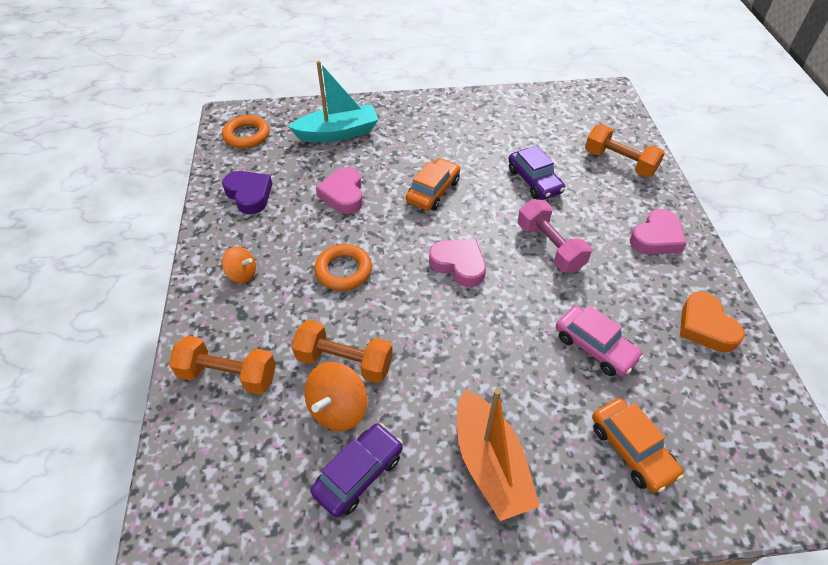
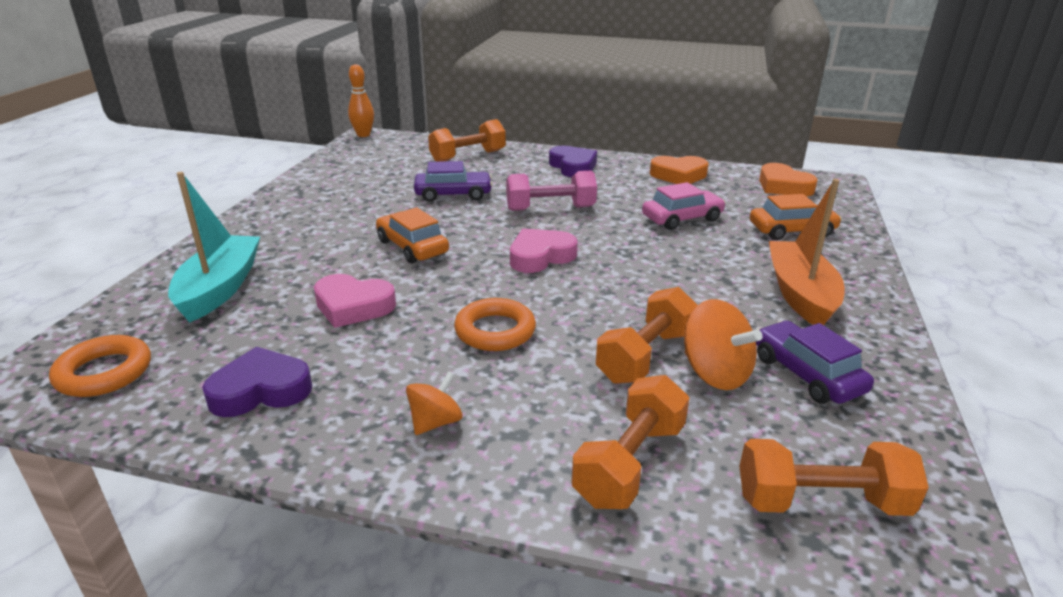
camera: 70 degrees left, 20 degrees down
(214, 487) = (821, 501): none -> orange dumbbell
(490, 464) = (800, 294): orange boat -> orange boat turned 90 degrees counterclockwise
(611, 89) = (363, 135): none -> orange bowling pin
(656, 238) = (573, 167): pink heart -> purple heart
(756, 434) = (783, 186): none -> orange heart

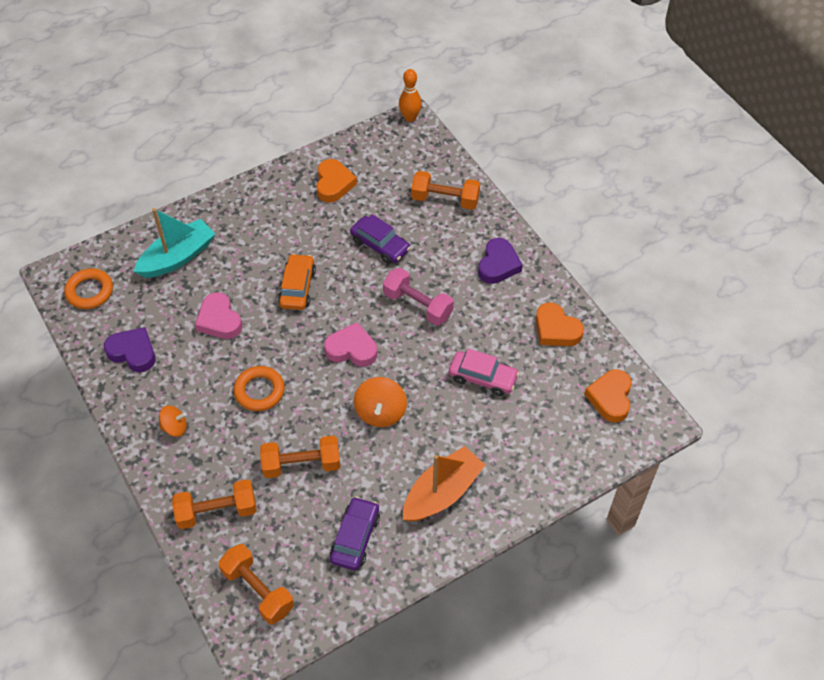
camera: 45 degrees right, 25 degrees up
(346, 182) = (334, 184): none -> orange heart
(715, 373) = (316, 501): orange spinning top -> orange spinning top (380, 412)
(792, 230) = (533, 443): orange car -> none

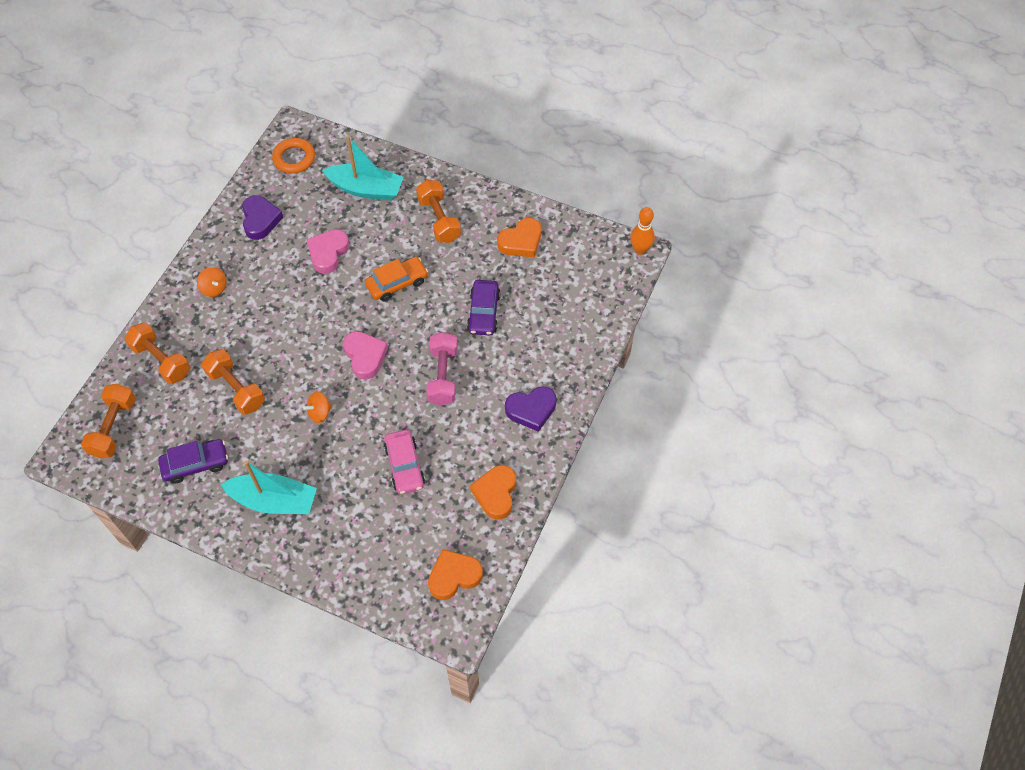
camera: 55 degrees right, 5 degrees up
(259, 391) = (282, 320): orange ring -> none
(380, 412) = (319, 413): orange spinning top -> orange spinning top, size x0.64
(442, 492) = (274, 500): orange boat -> turquoise boat
(445, 199) = (570, 329): orange dumbbell -> orange dumbbell (439, 219)

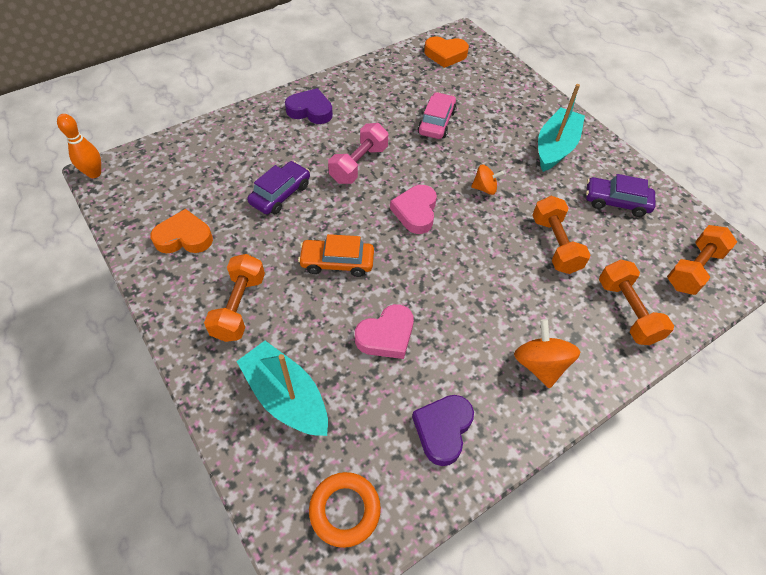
camera: 150 degrees left, 5 degrees down
(214, 288) = (540, 364): orange spinning top -> orange spinning top, size x1.57
(274, 500) = (555, 147): turquoise boat -> turquoise boat turned 75 degrees clockwise
(496, 493) = (382, 79): orange heart -> none

